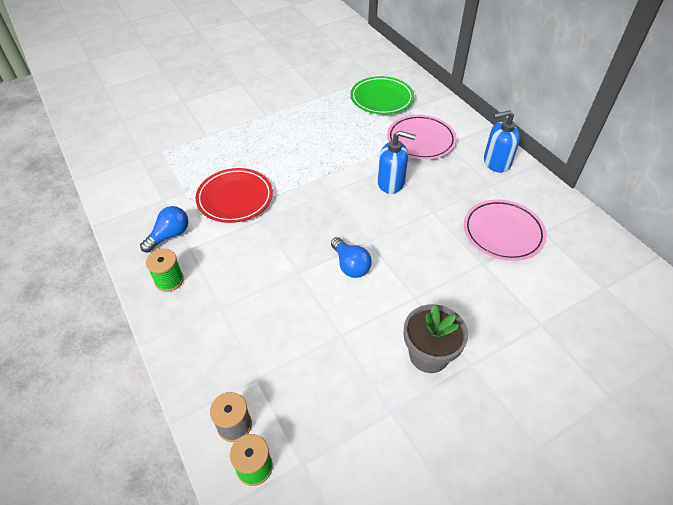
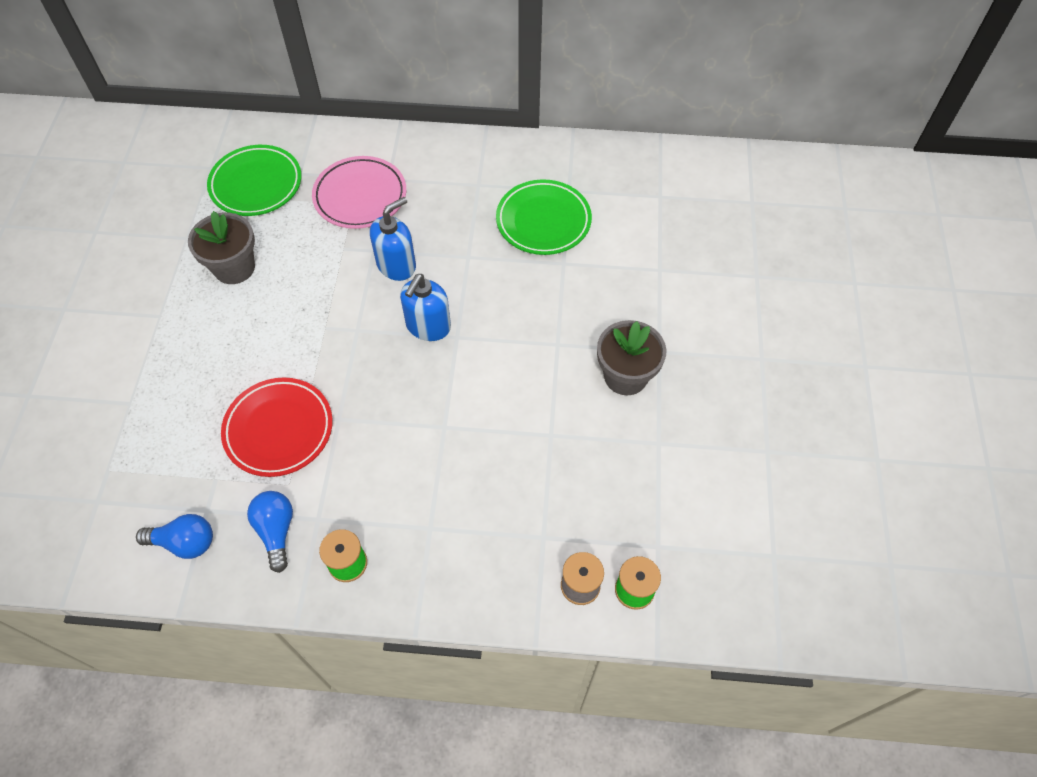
camera: 55 degrees left, 10 degrees up
(321, 122) = (234, 267): none -> grey flower pot
(350, 265) = (475, 374): blue light bulb -> blue light bulb (185, 542)
(496, 162) = (453, 158): blue soap dispenser -> blue soap dispenser (428, 326)
(503, 233) = (543, 221): pink plate -> green plate

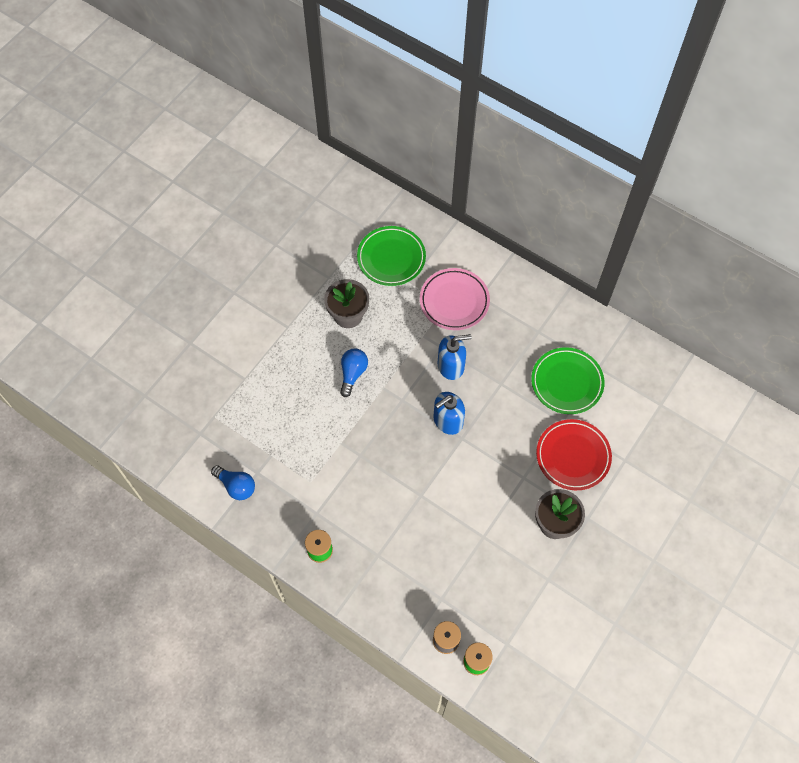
camera: 30 degrees right, 5 degrees up
(276, 531) = (290, 507): blue light bulb -> blue light bulb (353, 374)
(279, 429) = (322, 443): red plate -> red plate (573, 456)

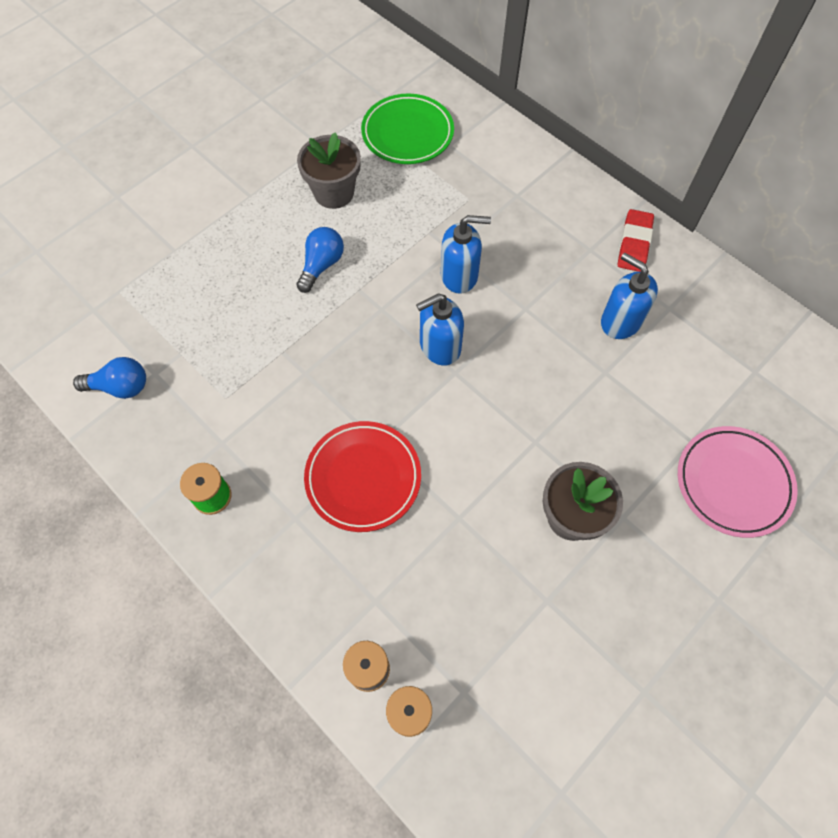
camera: 10 degrees right, 0 degrees up
(236, 486) = (120, 387): blue light bulb -> blue light bulb turned 45 degrees counterclockwise
(454, 301) = (480, 196): pink plate -> pink plate (733, 483)
(567, 382) = (620, 321): green plate -> blue soap dispenser
(568, 322) = (634, 244): none -> red eraser
(573, 456) = (614, 423): red plate -> red plate (363, 478)

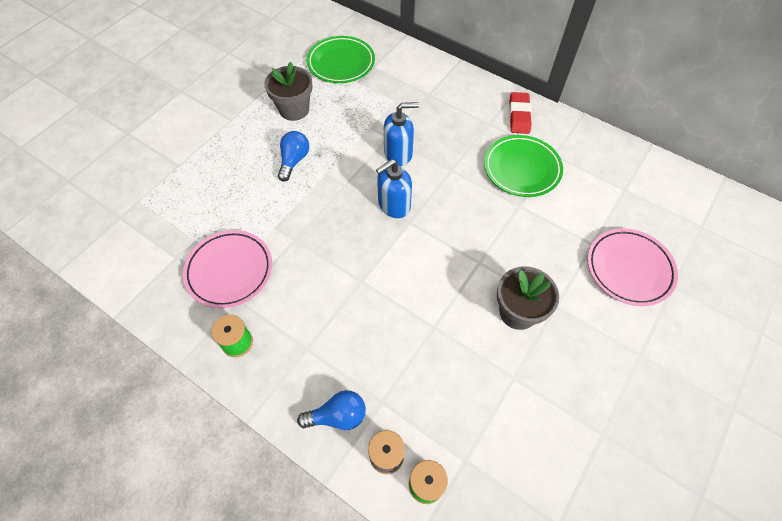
camera: 10 degrees left, 5 degrees down
(120, 387) = (150, 271): blue light bulb -> blue light bulb (337, 416)
(217, 402) = (229, 271): none -> pink plate
(363, 478) = (354, 309): red plate -> none
(620, 321) = (521, 169): blue soap dispenser -> green plate

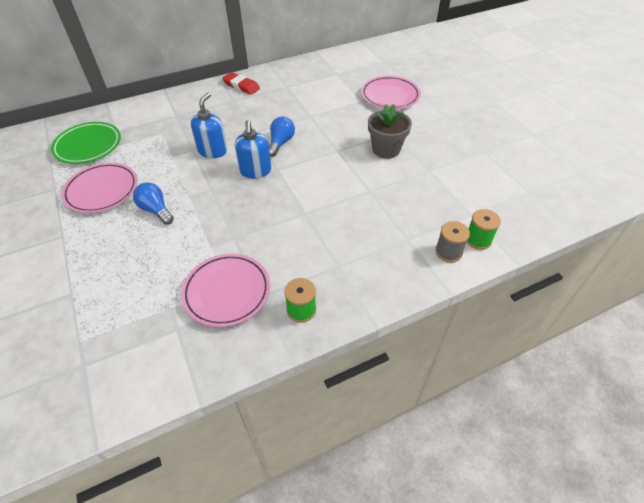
camera: 60 degrees left, 10 degrees down
(294, 109) = (102, 191): grey flower pot -> pink plate
(337, 416) = (404, 268): blue light bulb -> blue light bulb (281, 143)
(521, 169) = (284, 103): green plate -> none

